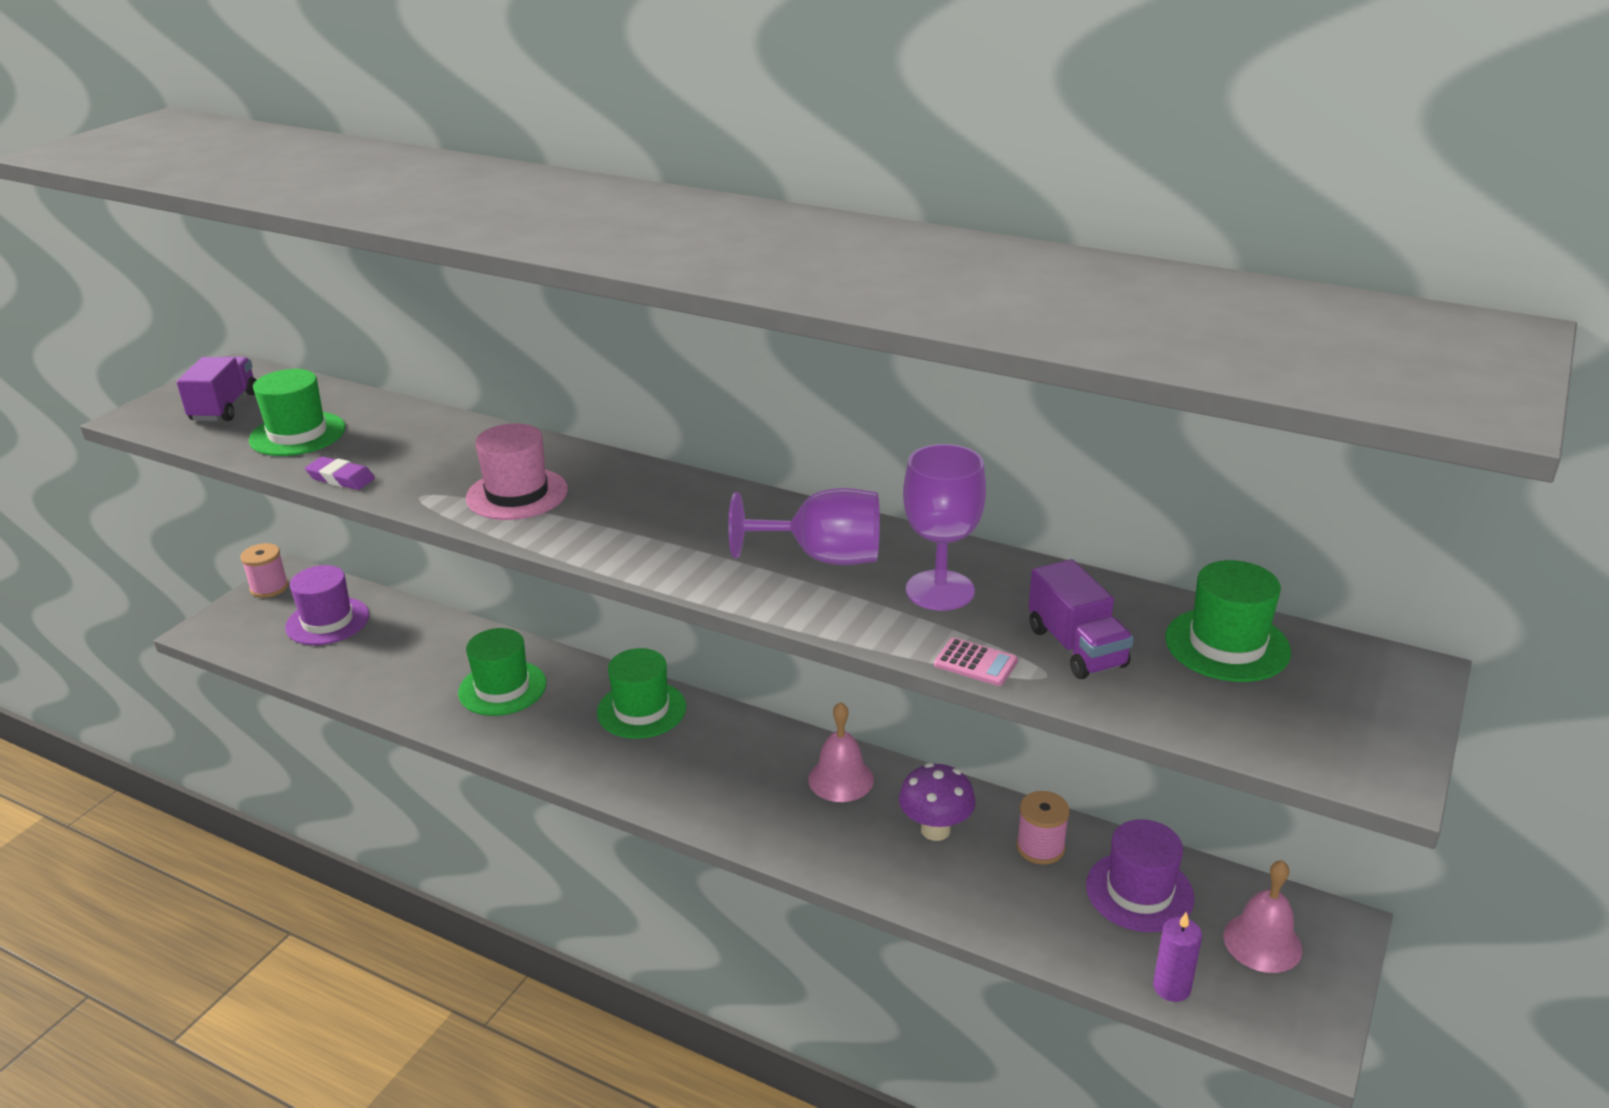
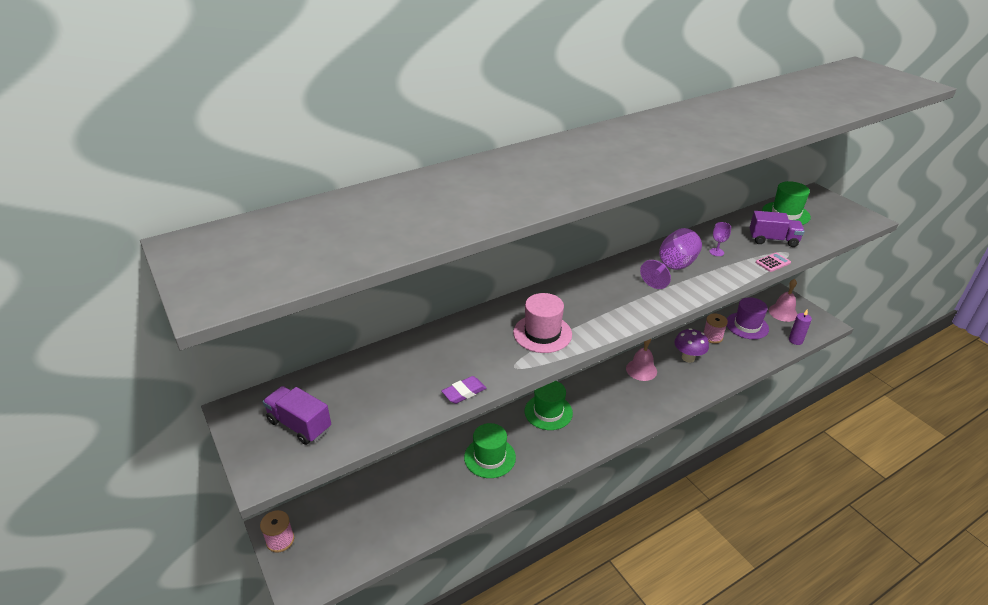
camera: 60 degrees left, 5 degrees up
(297, 434) = (382, 398): green hat -> none
(327, 621) = (352, 518): purple hat -> none
(940, 590) = (716, 252): purple goblet -> purple goblet, size x0.48

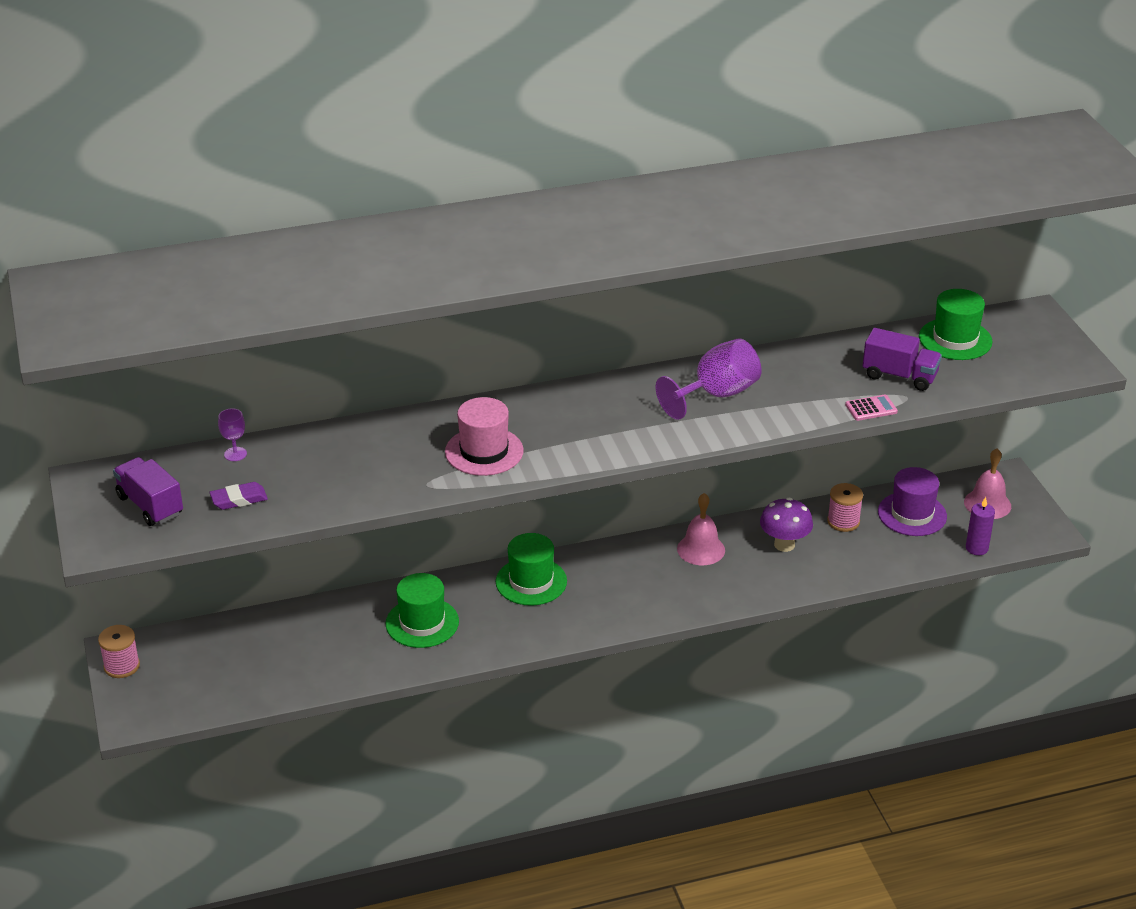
camera: 15 degrees right, 0 degrees up
(464, 392) = (351, 503): purple eraser -> purple eraser (239, 499)
(716, 252) = (799, 381): purple goblet -> purple goblet (235, 454)

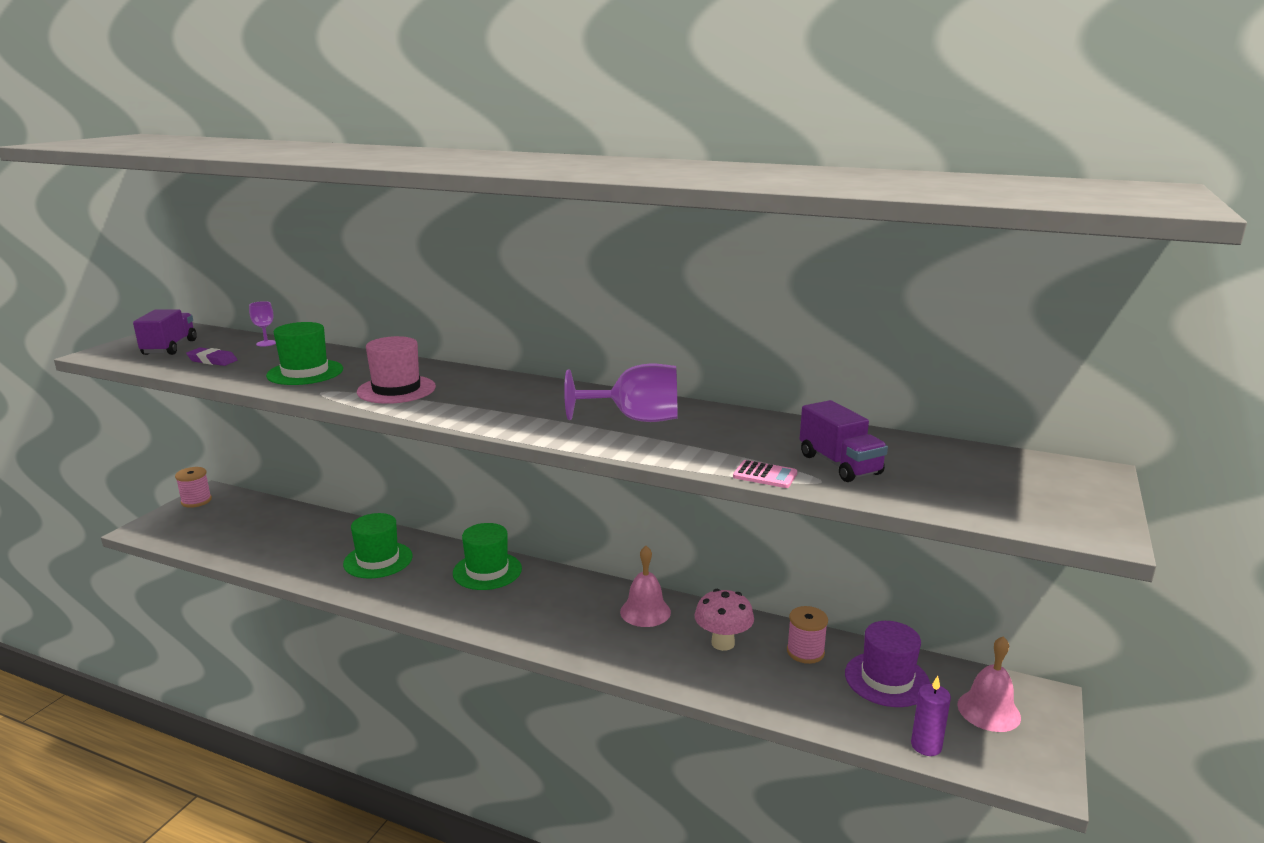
camera: 40 degrees right, 15 degrees down
(784, 545) = (723, 643): purple mushroom -> pink mushroom
(955, 339) = (952, 460): green hat -> green hat (305, 372)

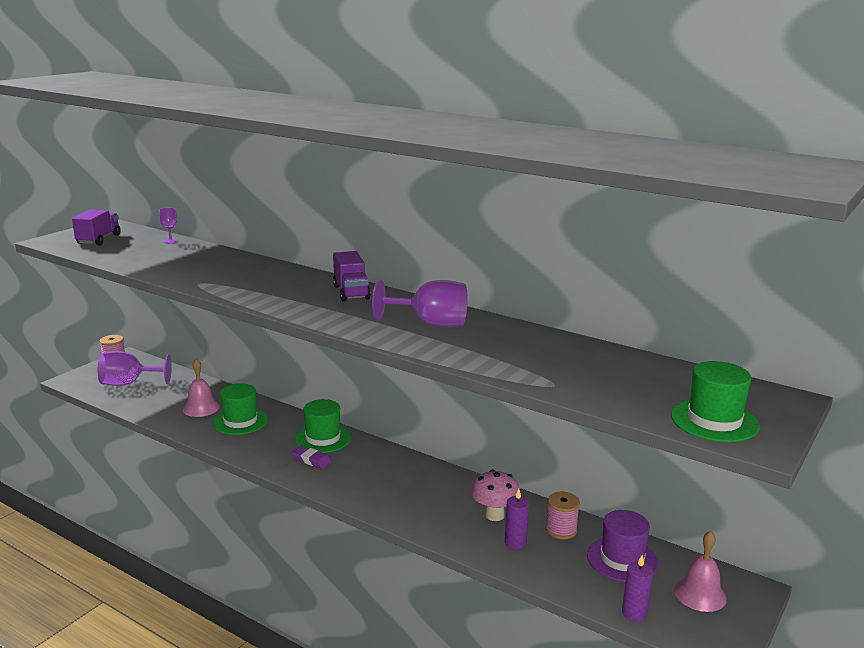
camera: 10 degrees right, 0 degrees up
(212, 360) = (127, 252): purple eraser -> purple eraser (311, 460)
(221, 526) = (128, 383): none -> purple goblet
(305, 372) = (192, 267): green hat -> green hat (714, 421)
(396, 389) = (255, 285): pink hat -> none
(645, 611) = (439, 484): pink bell -> pink bell (201, 408)
(758, 674) = (515, 542): none -> purple candle
(765, 475) = (511, 376): pink calculator -> none
(839, 464) = (577, 374): purple truck -> purple truck (351, 292)

